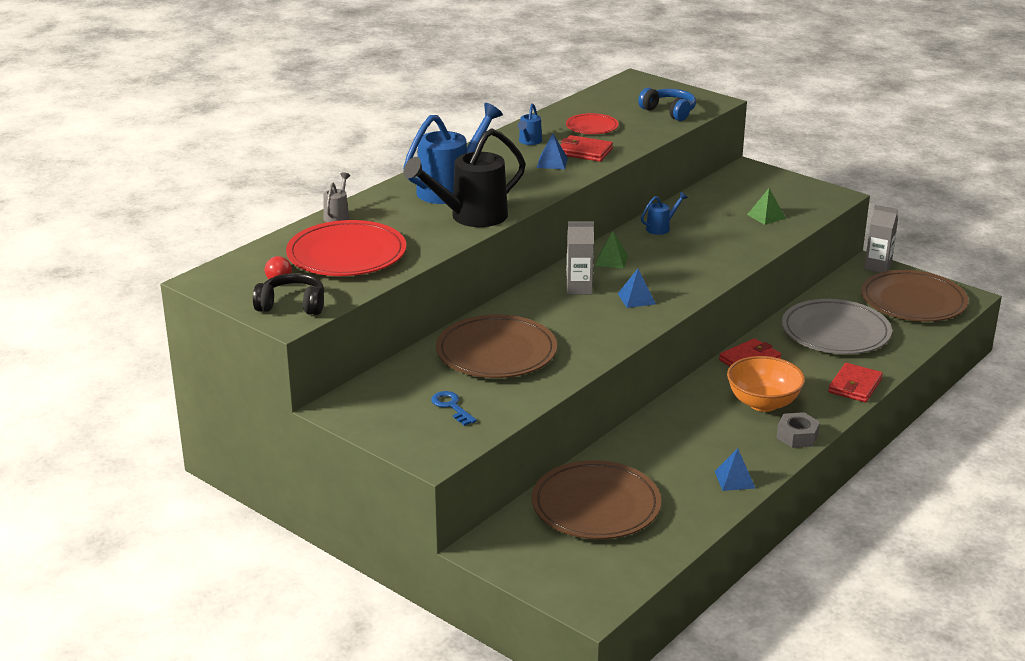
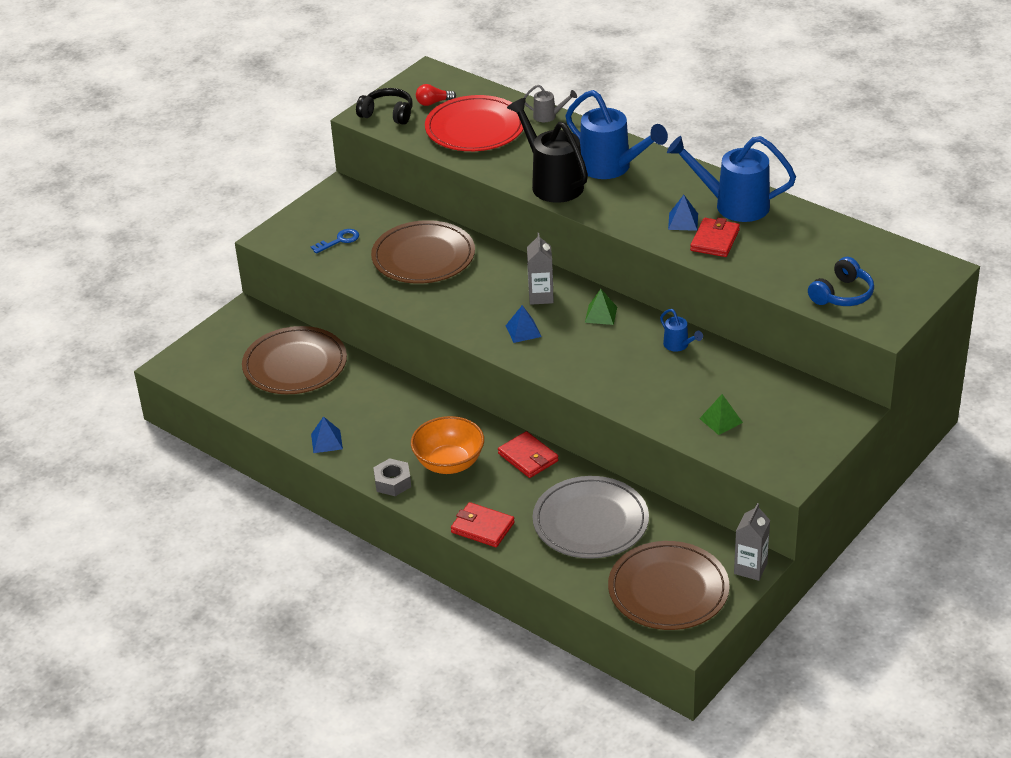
camera: 90 degrees right, 10 degrees up
(292, 305) = (387, 114): black headphones -> black headphones turned 75 degrees counterclockwise
(529, 142) = (733, 205): blue watering can -> blue watering can, size x2.17
(592, 127) = (784, 243): red plate -> none

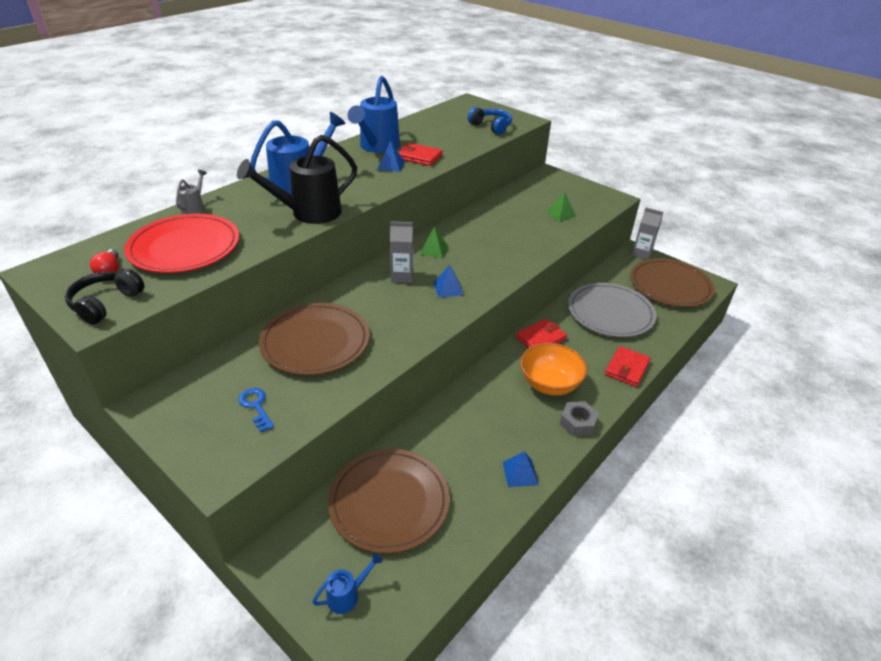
camera: 90 degrees left, 0 degrees up
(678, 345) = (477, 221): blue watering can -> blue watering can (347, 595)

